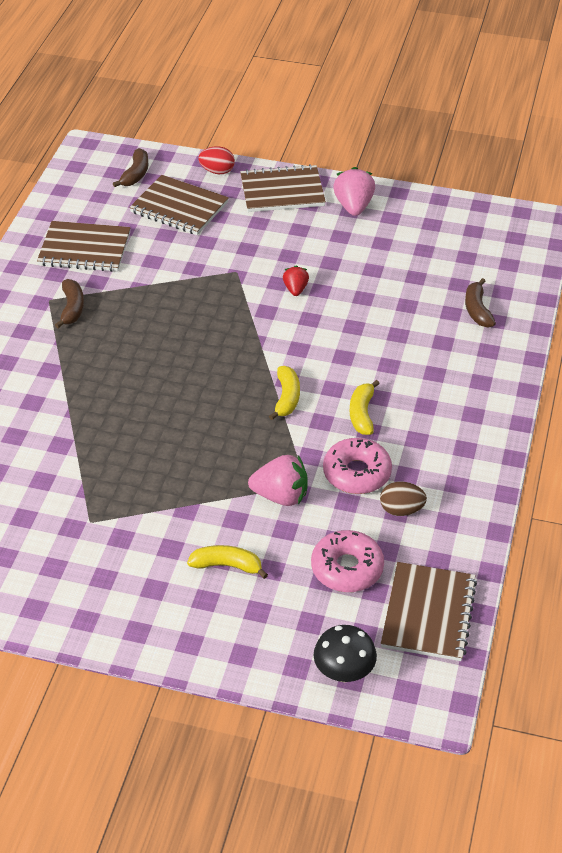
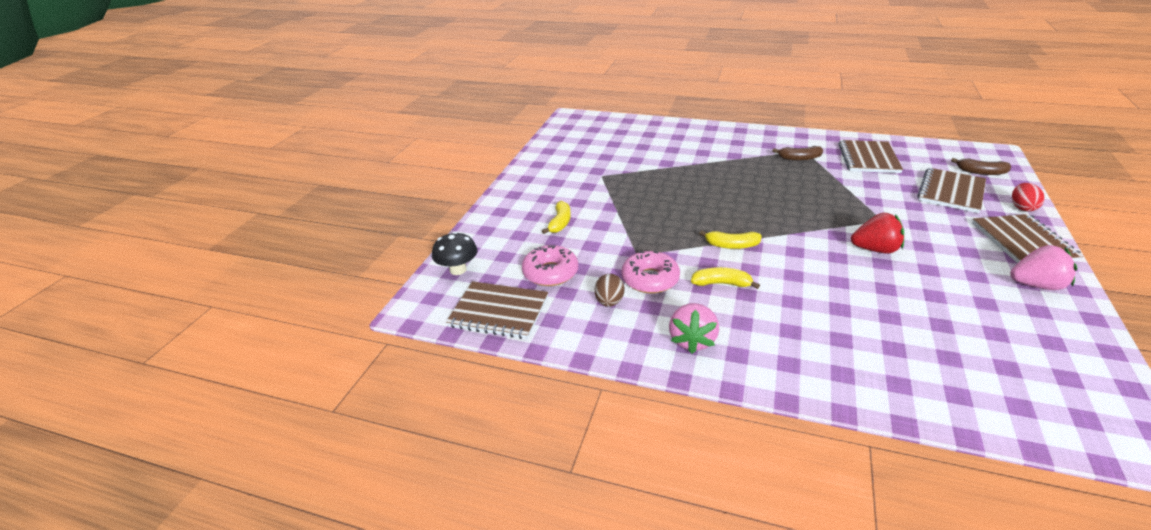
camera: 95 degrees right, 10 degrees down
(281, 496) = (624, 243): pink strawberry -> pink strawberry (692, 340)
(295, 289) = (875, 249): red strawberry -> red strawberry, size x1.69
(477, 310) = (909, 369): brown banana -> none

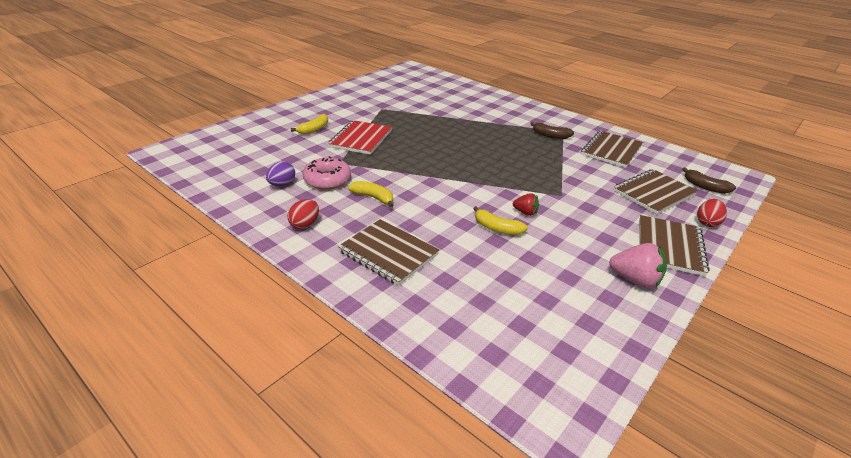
camera: 20 degrees right, 0 degrees up
(458, 270) = (214, 138): black mushroom -> none
(499, 312) = (207, 168): brown notebook -> brown notebook (388, 253)
(550, 272) = (268, 156): pink donut -> none
(609, 302) = (282, 184): brown egg -> purple egg
(625, 219) = (361, 139): none -> red notebook
(692, 340) = (305, 224): pink strawberry -> red egg
(731, 245) = (414, 177): yellow banana -> yellow banana (497, 228)
(875, 249) = (525, 212): red strawberry -> red strawberry, size x0.59

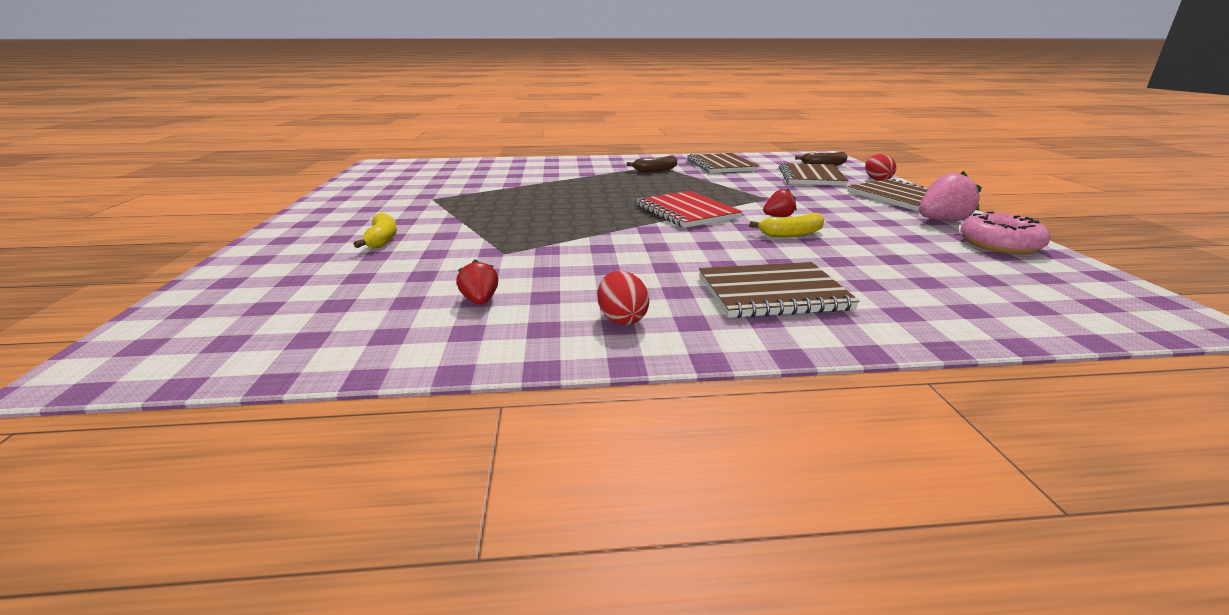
camera: 45 degrees left, 10 degrees down
(282, 184) = (480, 301): purple egg -> red strawberry
(327, 180) = (532, 271): pink donut -> pink donut (1000, 244)
(361, 139) = (476, 226): red notebook -> red notebook (686, 212)
(373, 197) = (630, 262): yellow banana -> none

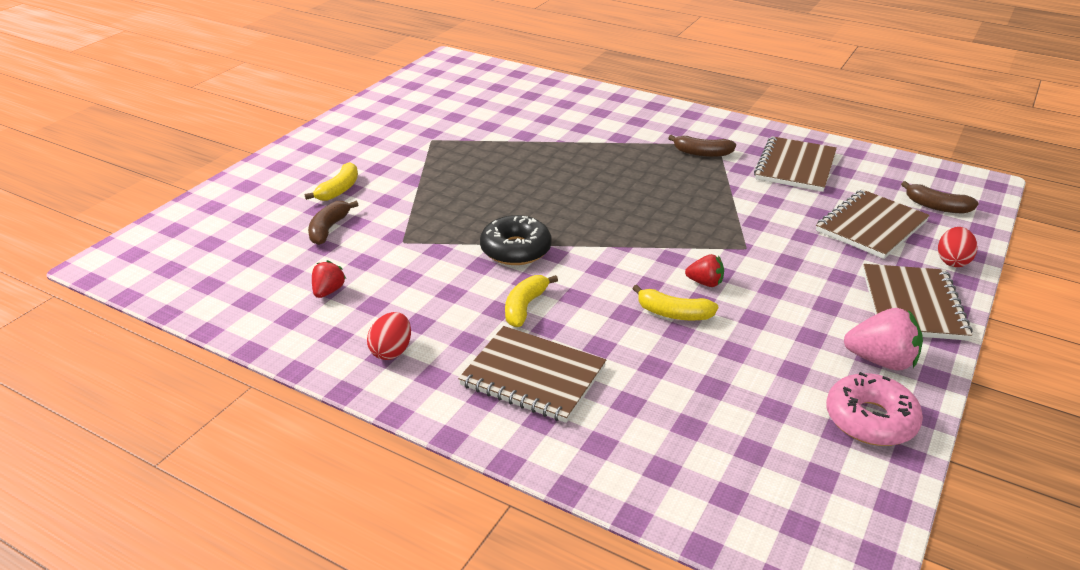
camera: 35 degrees right, 10 degrees up
(410, 263) = (328, 229): none -> brown banana
(615, 233) = (515, 249): none -> black donut
(684, 259) = (524, 307): none -> yellow banana
(686, 212) = (624, 241): red notebook -> none

